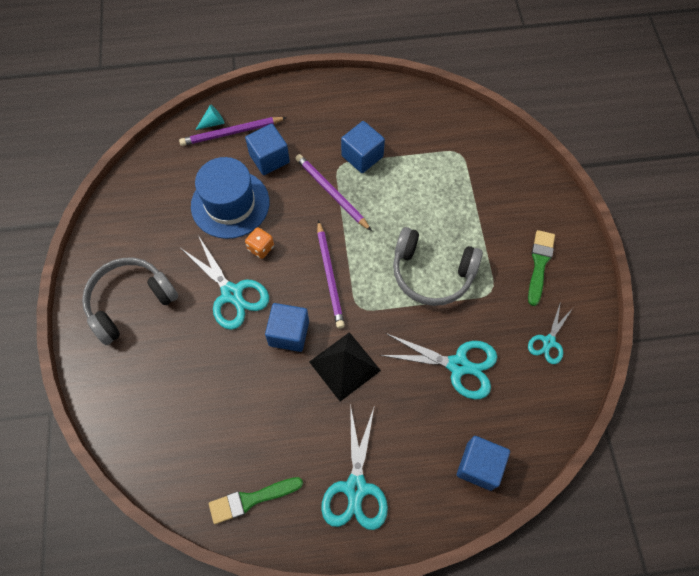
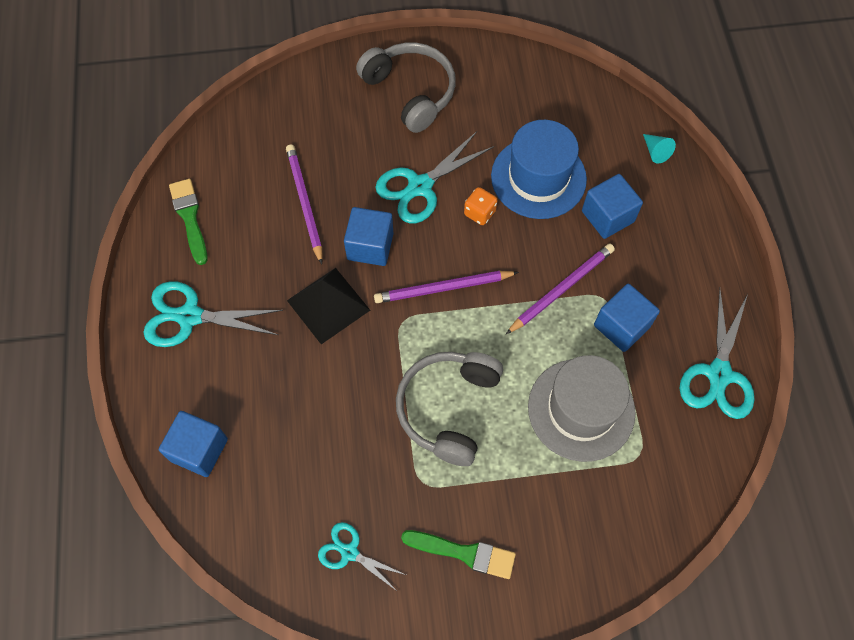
camera: 90 degrees right, 0 degrees up
(231, 133) = (642, 173): purple pencil -> purple pencil (304, 203)
(428, 185) = (581, 409): none -> grey hat
(458, 365) = (323, 433): turquoise scissors -> turquoise scissors (719, 374)

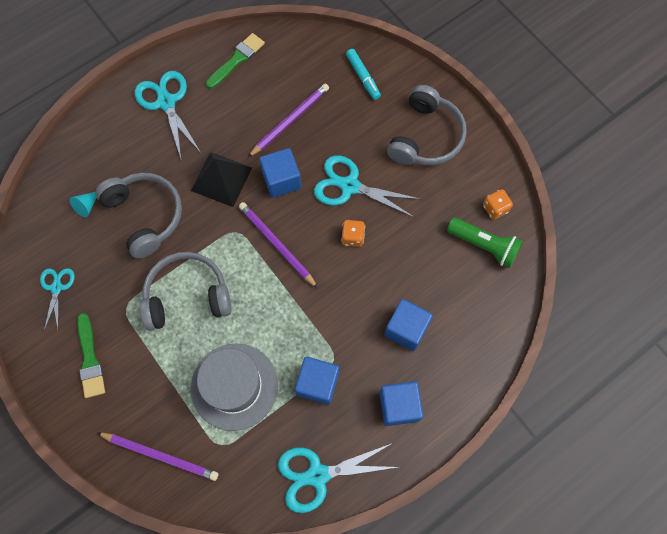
camera: 60 degrees right, 5 degrees up
(199, 450) = (80, 161): blue cube -> blue cube (399, 406)
(302, 111) = (363, 77): none -> turquoise marker
(320, 408) = (145, 216): none -> grey headphones
(526, 76) = (495, 208): none -> orange dice
(538, 178) = (409, 262): blue hat -> none
(559, 106) = (484, 246): none -> green flashlight
(561, 289) = (323, 325): purple pencil -> purple pencil (160, 455)
(655, 152) = (489, 337): turquoise cone -> turquoise cone (87, 206)

